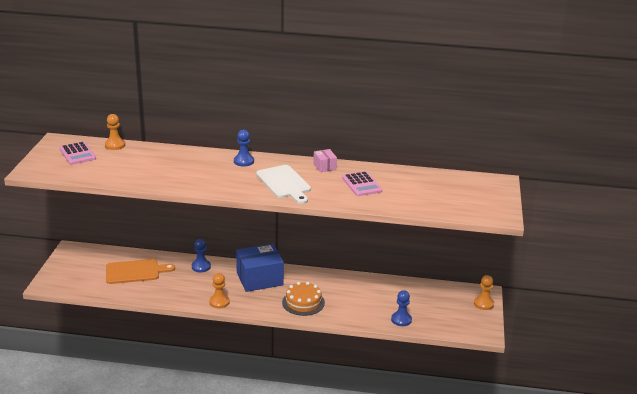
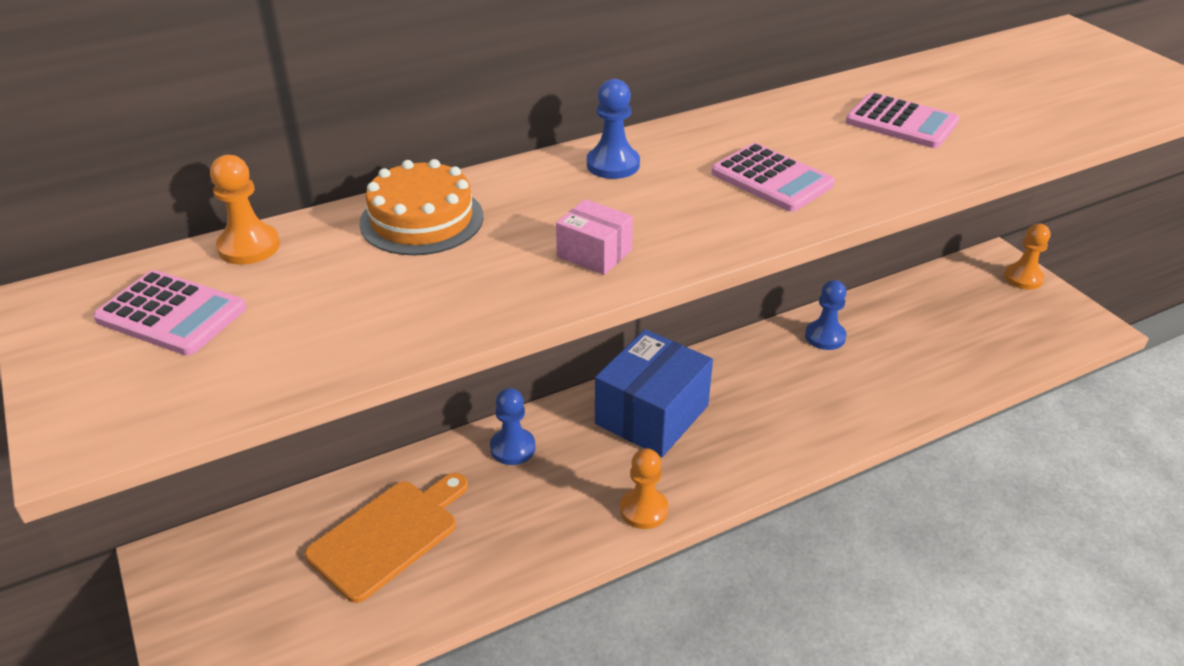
camera: 35 degrees left, 10 degrees up
(284, 183) = (772, 179): white cutting board -> pink calculator
(303, 302) = (785, 422): orange cake -> orange cake (422, 219)
(324, 166) = (778, 113): pink box -> pink box (594, 253)
(401, 320) = (965, 369): blue pawn -> blue pawn (825, 337)

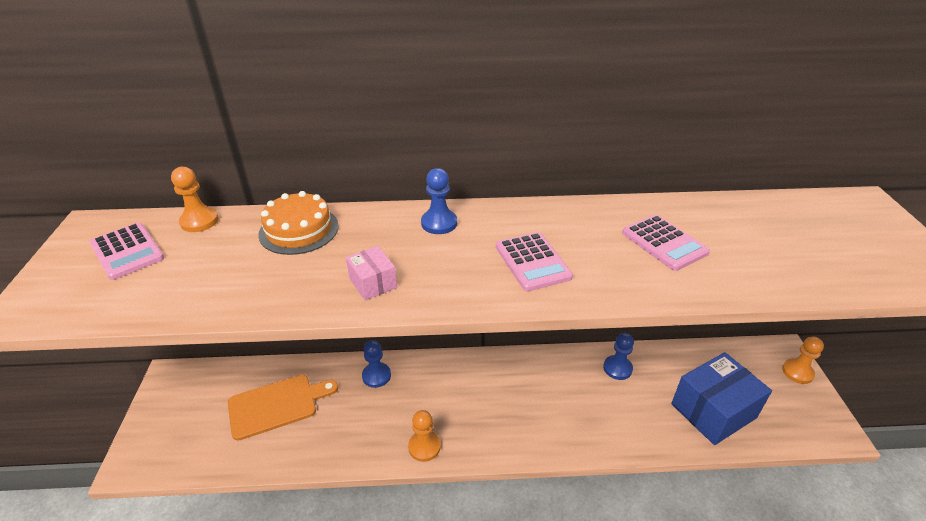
camera: 25 degrees right, 0 degrees up
(652, 415) = (470, 384): blue box -> blue box (713, 411)

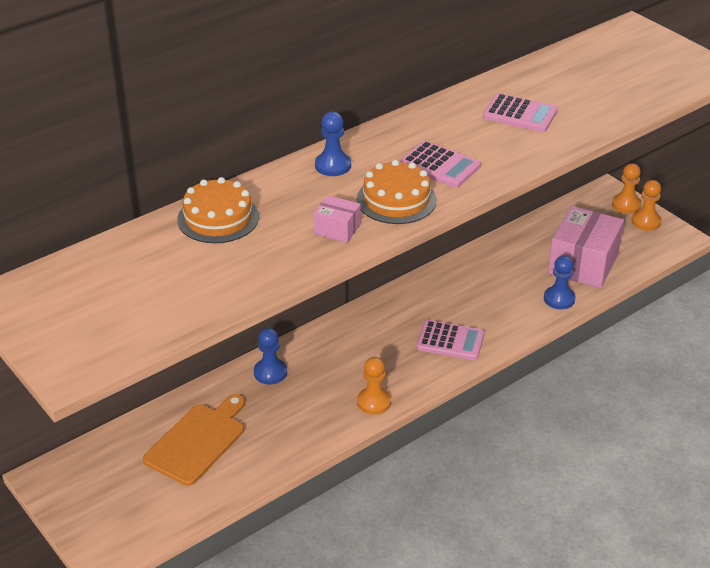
camera: 35 degrees left, 0 degrees up
(127, 251) = (84, 297): pink calculator -> pink calculator (450, 341)
(199, 221) = (111, 248): orange pawn -> orange pawn (646, 221)
(456, 278) = (396, 200): none -> orange cake
(617, 368) = (484, 266): blue pawn -> blue pawn (559, 299)
(713, 411) = (583, 264): blue box -> pink box

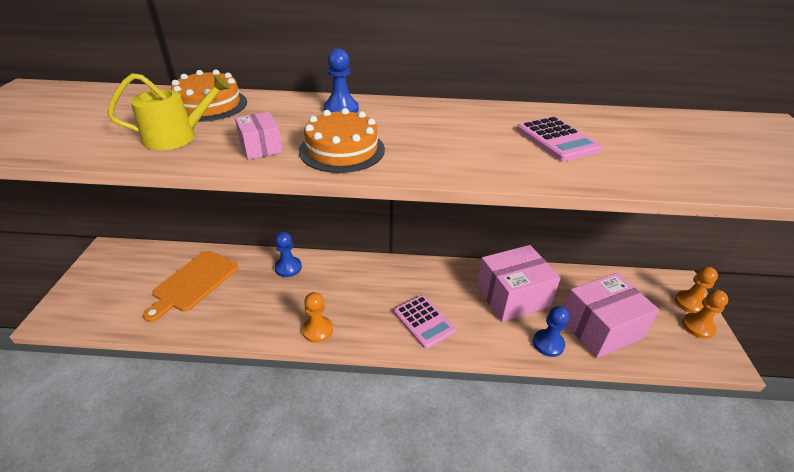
camera: 40 degrees right, 0 degrees up
(198, 441) = (193, 283): orange cutting board -> orange cutting board turned 135 degrees clockwise
(257, 256) = (177, 137): none -> yellow watering can
(440, 165) = (421, 144): pink calculator -> none
(495, 278) = (512, 296): none -> pink box

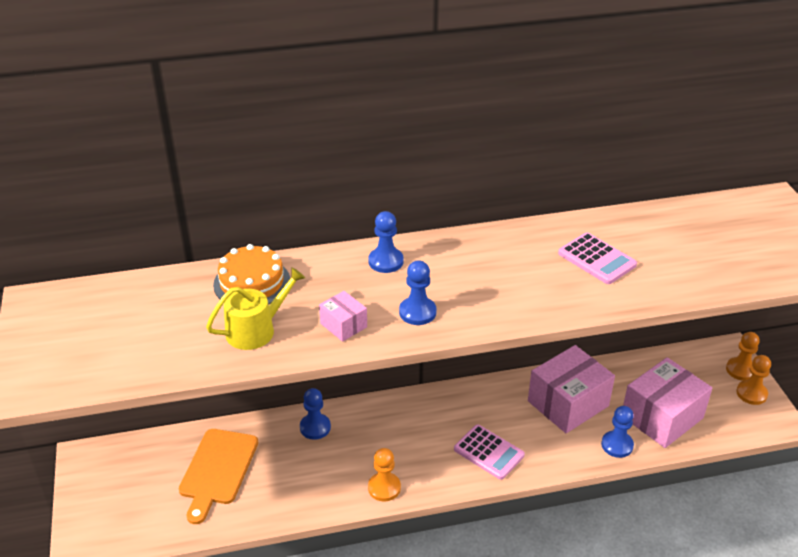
camera: 15 degrees left, 0 degrees up
(342, 150) = (417, 312): orange cake -> blue pawn

